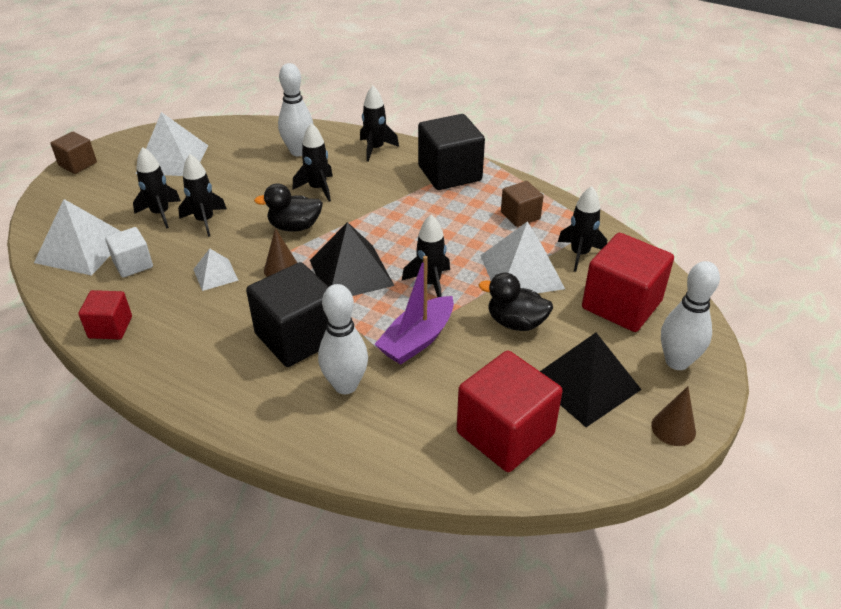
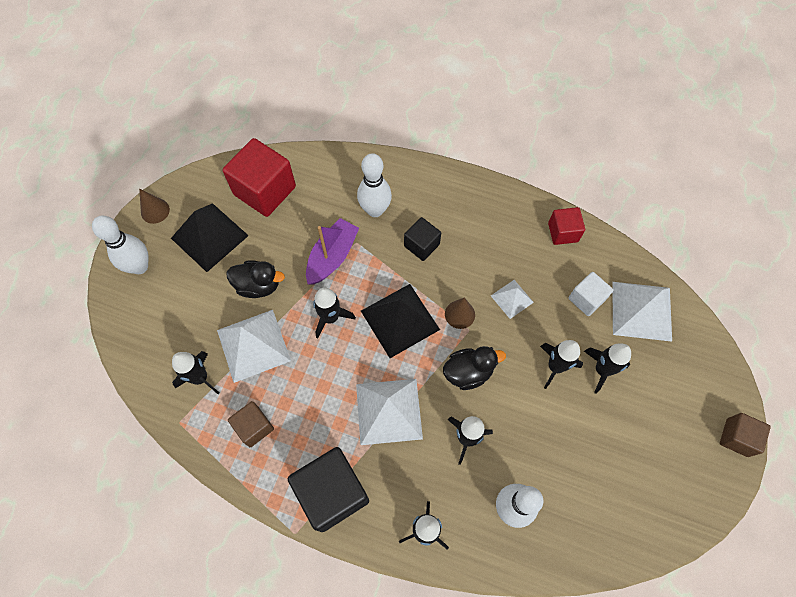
camera: 170 degrees right, 25 degrees up
(172, 159) = (643, 466): white pyramid -> white pyramid (389, 411)
(297, 337) = (421, 245): black cube -> black cube, size x0.55
(621, 305) = (171, 319): red cube -> none

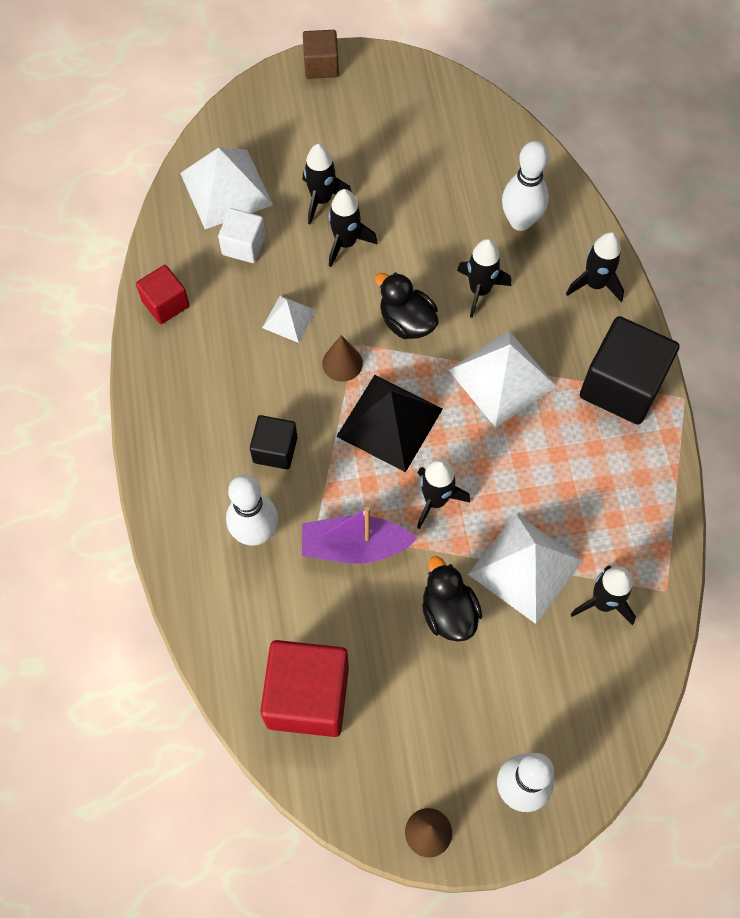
camera: 120 degrees left, 0 degrees up
(209, 237) = (420, 724): black pyramid -> none
(254, 427) = (613, 504): brown cube -> none

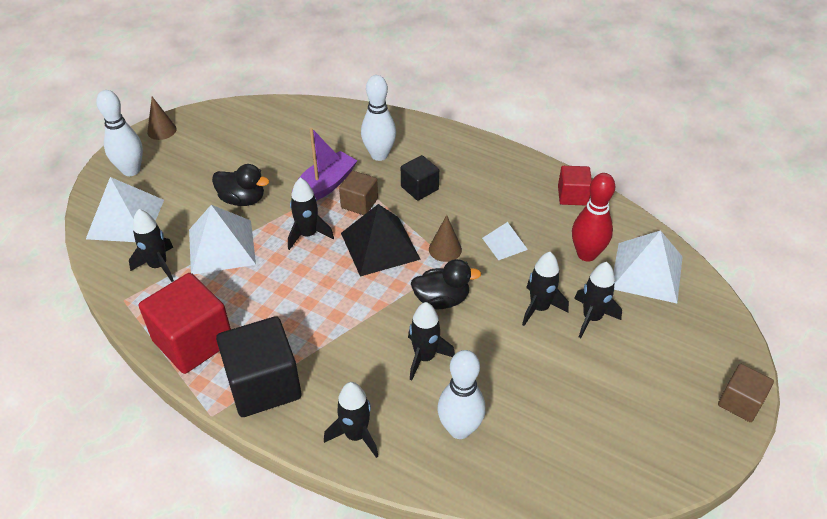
camera: 130 degrees right, 20 degrees down
(243, 245) = (586, 254): white cube -> red bowling pin
(307, 696) = (273, 128): red cube -> red cube (193, 341)
(349, 489) = (359, 203): none -> brown cube
(502, 377) = (346, 321): white pyramid -> white pyramid (125, 219)

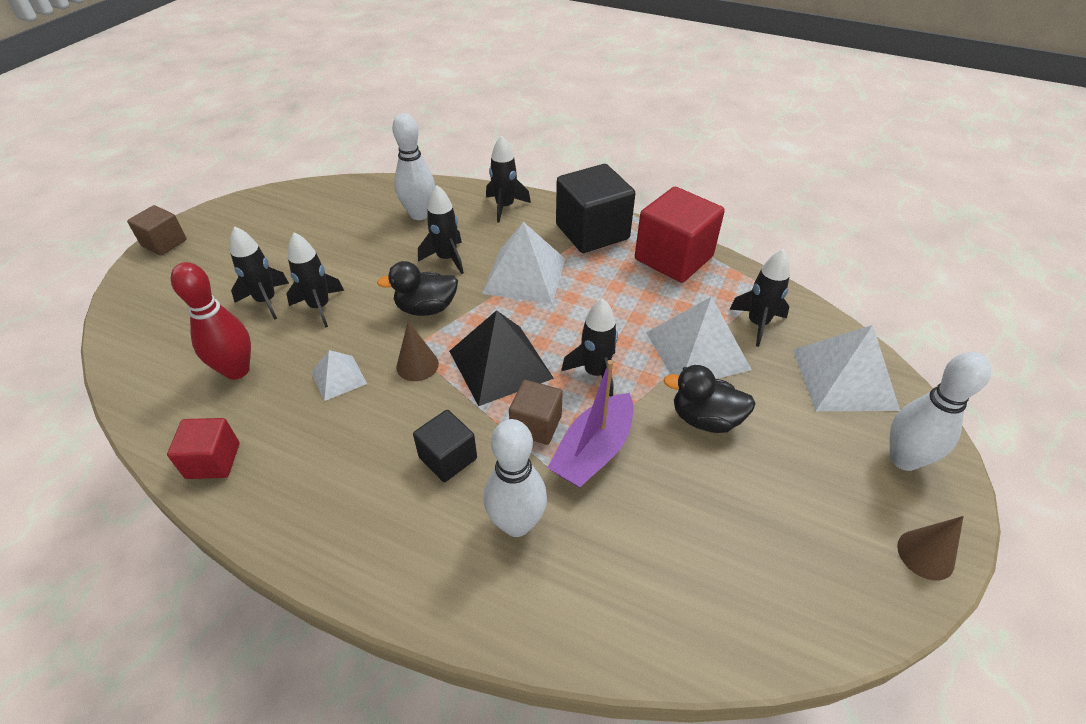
camera: 175 degrees right, 0 degrees up
(647, 272) = (173, 353): white pyramid -> white pyramid (524, 275)

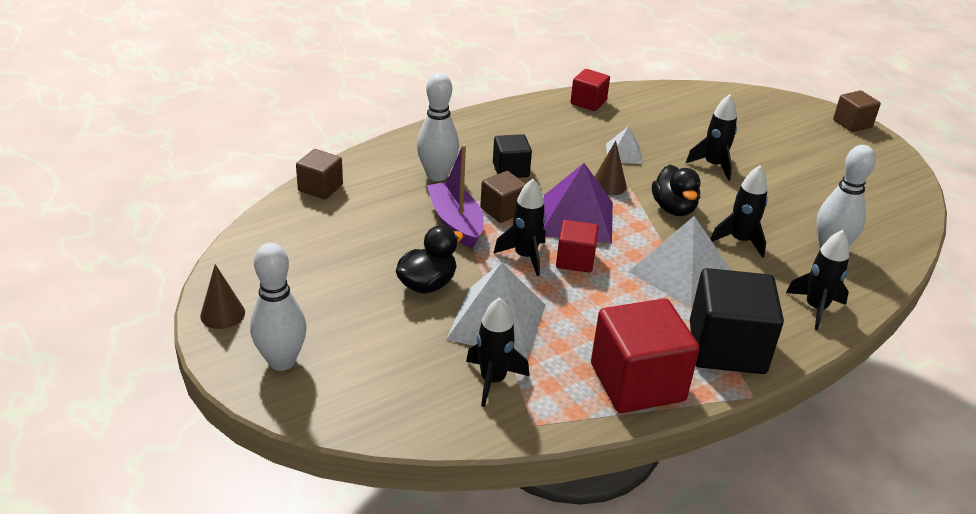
camera: 120 degrees right, 10 degrees down
(237, 370) = (665, 122): red bowling pin -> none
(266, 301) = (738, 147): black rocket -> none
(426, 308) = (673, 208): black duck -> black duck turned 150 degrees clockwise
(500, 364) = (576, 218): black pyramid -> purple pyramid
(568, 339) = (575, 260): none -> red cube
(653, 639) = (320, 188): none -> brown cube
(844, 378) = (379, 389): white pyramid -> none

